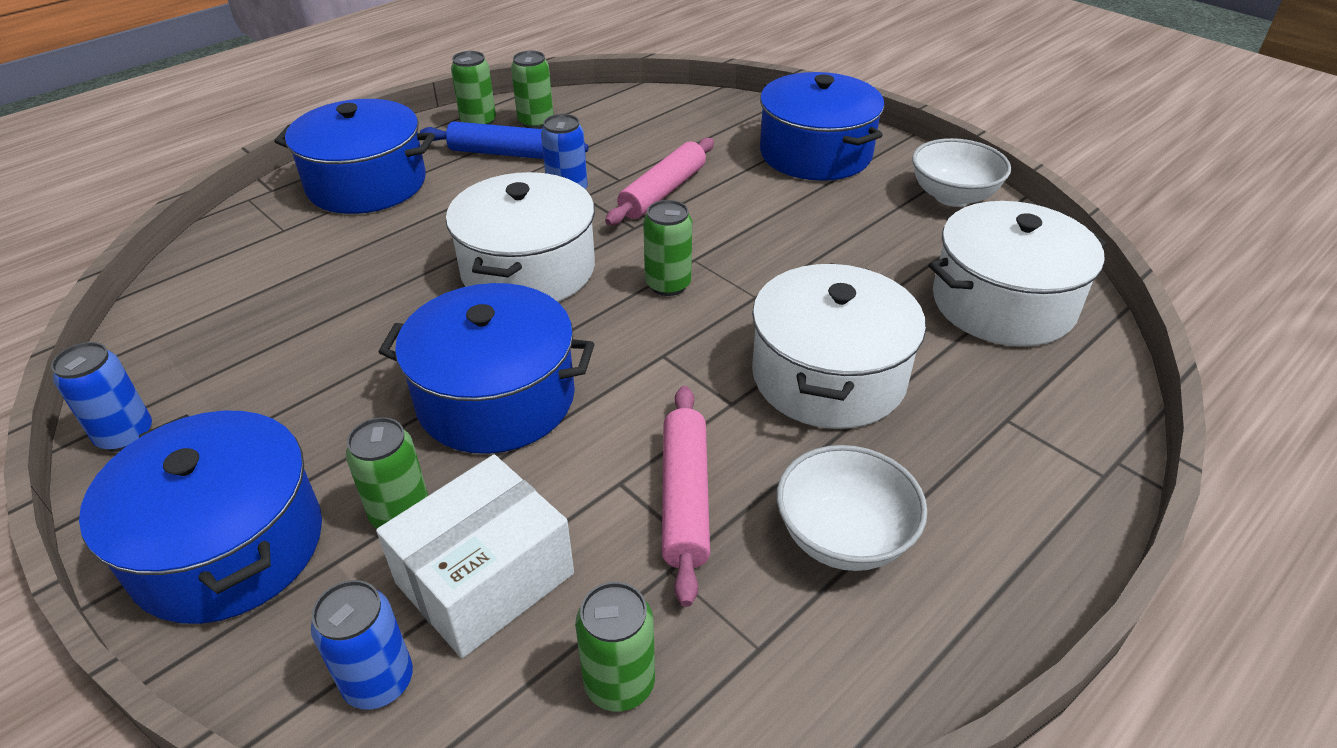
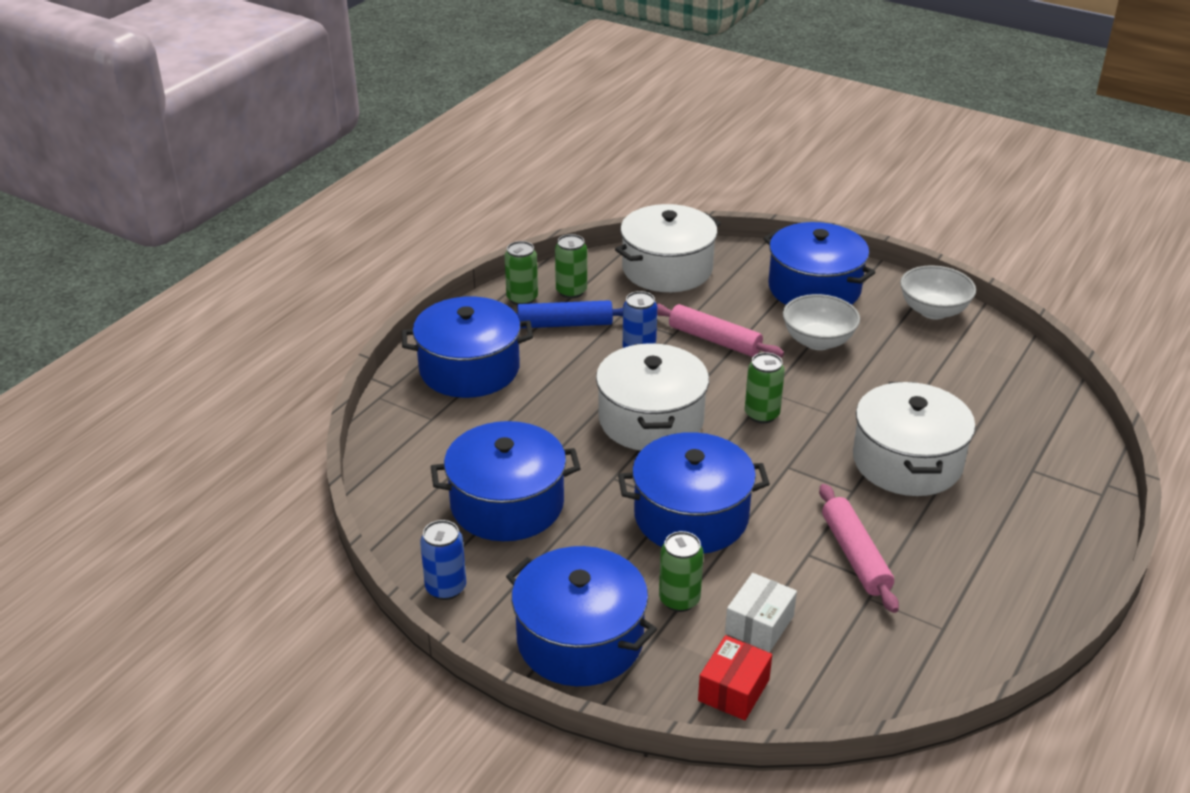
camera: 15 degrees left, 5 degrees down
(285, 341) = (507, 504): none -> blue pot
(379, 682) = (733, 690): blue can -> red box
(485, 578) = (759, 625): white box -> white box, size x0.64
(619, 683) = (874, 662): green can -> none
(663, 192) = (714, 340): pink rolling pin -> pink rolling pin turned 75 degrees counterclockwise
(843, 537) = (963, 559): white bowl -> white bowl (818, 341)
(1003, 303) = (1000, 390): white pot -> white pot (667, 269)

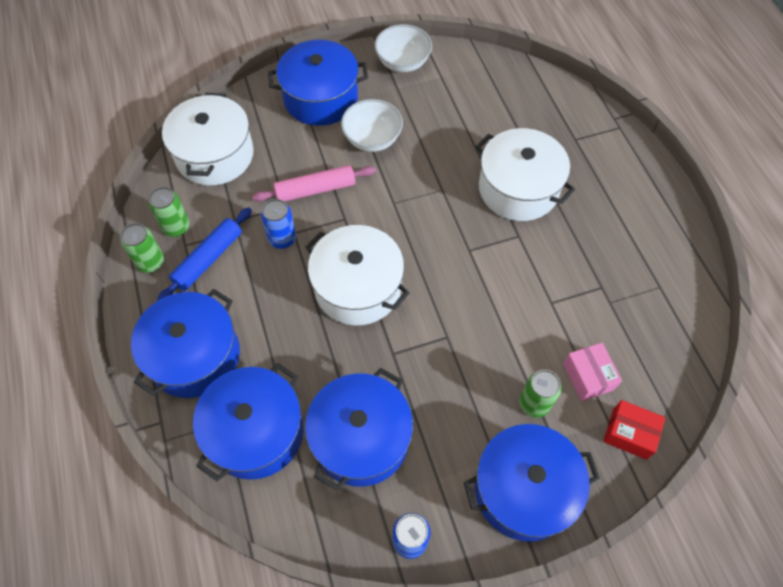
camera: 50 degrees left, 25 degrees up
(691, 516) = (467, 338): blue pot -> blue pot (256, 432)
(733, 690) = (629, 433): red box -> red box turned 45 degrees counterclockwise
(759, 625) = (588, 376): white box -> pink box
(762, 414) = (410, 224): green can -> none
(855, 556) = (572, 280): pink rolling pin -> none

